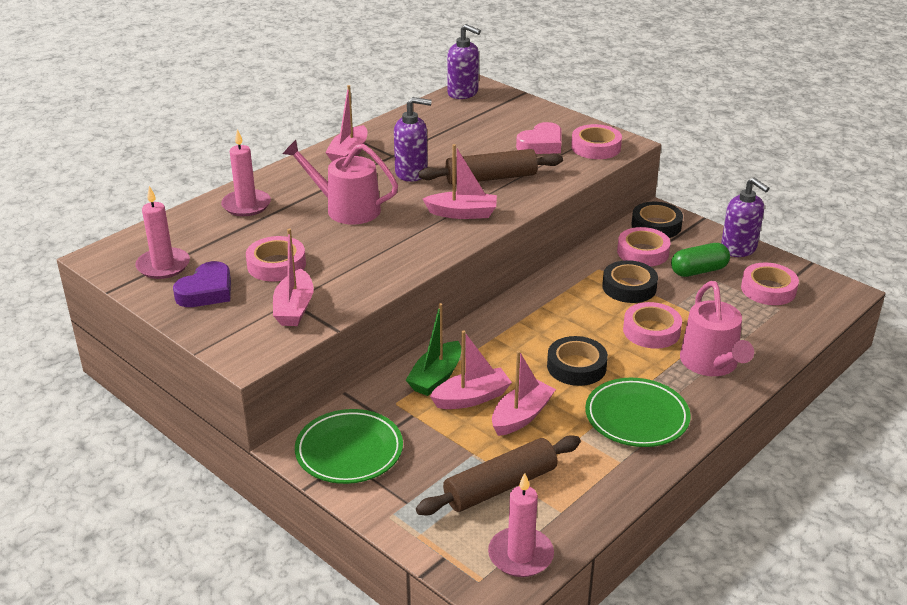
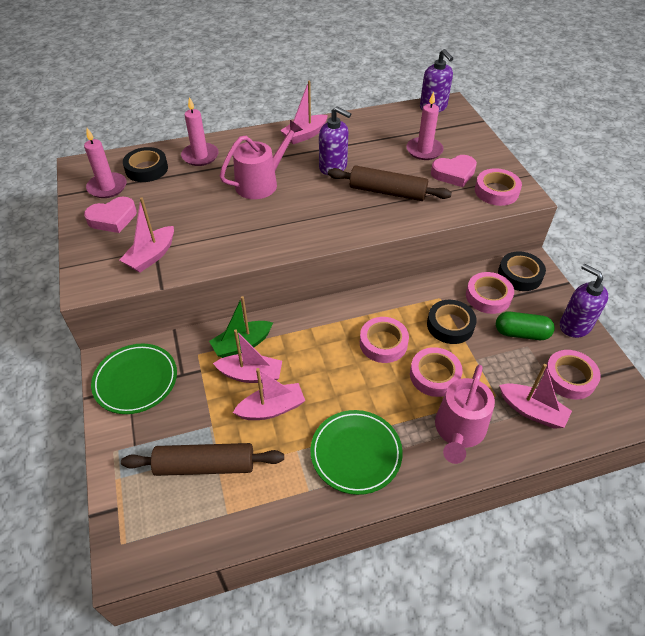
camera: 30 degrees right, 15 degrees up
(206, 291) = (113, 219): purple heart -> pink heart
(276, 265) = (174, 214): pink tape -> pink tape (383, 343)
(347, 209) = (261, 183): pink watering can -> pink watering can turned 90 degrees clockwise
(462, 213) = (338, 217): pink boat -> pink boat (532, 411)
(520, 555) = (167, 537): pink candle -> pink candle (424, 150)
(576, 366) = (348, 382): black tape -> black tape (146, 169)
(739, 249) = (574, 325): purple soap dispenser -> purple soap dispenser turned 150 degrees clockwise

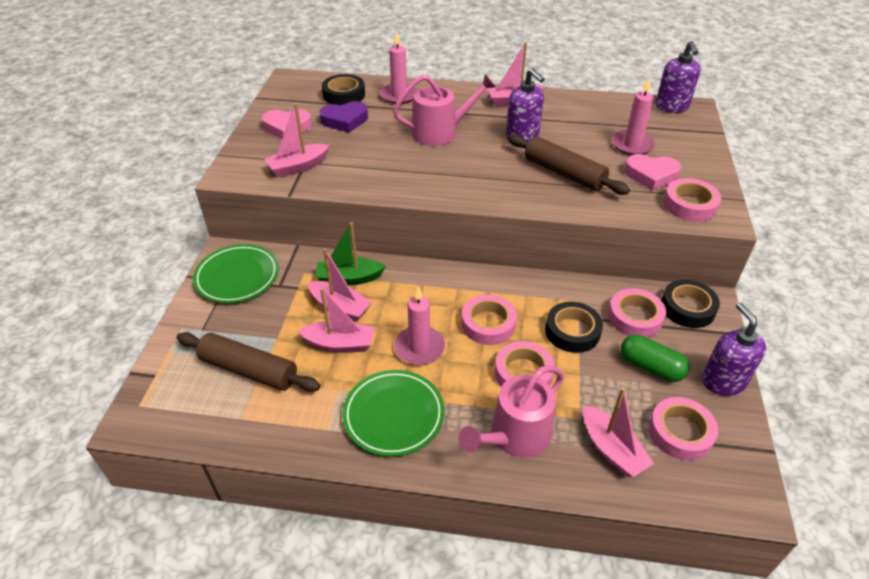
camera: 25 degrees right, 5 degrees down
(107, 187) = (300, 101): pink candle -> pink candle (419, 348)
(165, 195) = (345, 120): none -> purple heart

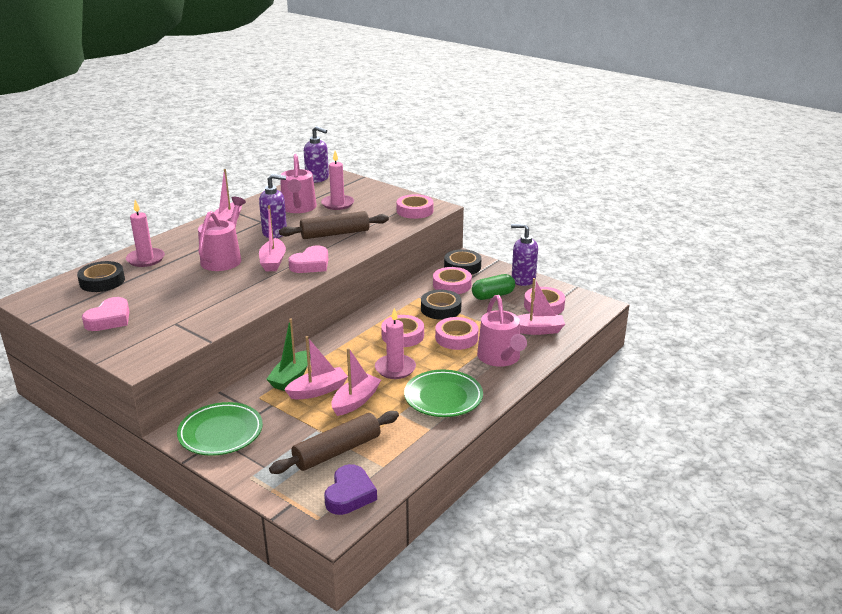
camera: 60 degrees left, 15 degrees down
(298, 167) = (177, 328): pink boat -> pink boat (273, 262)
(345, 120) = (143, 291): purple heart -> purple heart (349, 494)
(591, 126) = (298, 208): none -> pink watering can
(651, 175) = (374, 210): pink heart -> pink heart (311, 264)

